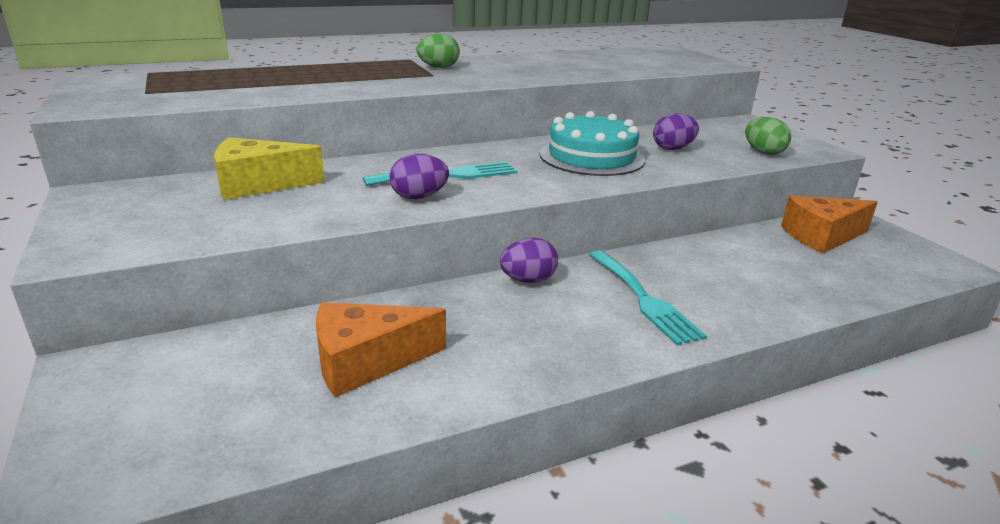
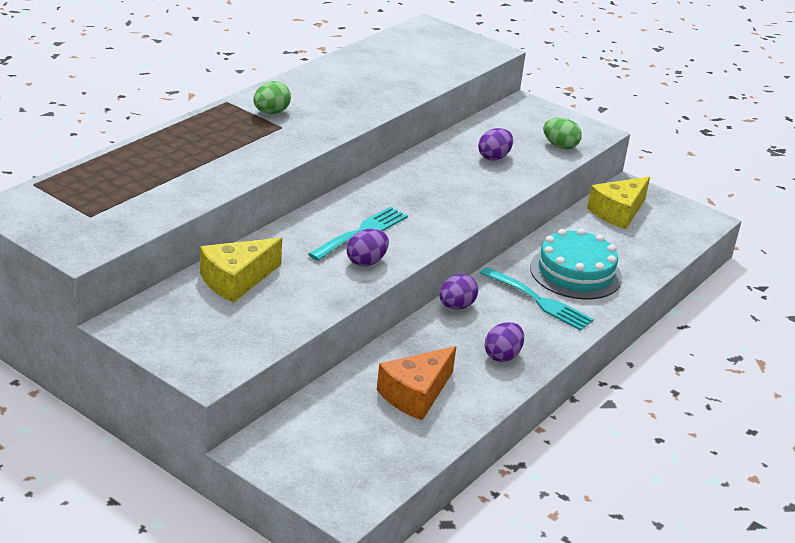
camera: 30 degrees left, 5 degrees up
(534, 347) = (502, 356): none -> purple egg
(591, 157) = (444, 183): turquoise cake -> turquoise cake (575, 273)
(821, 236) = (618, 212): orange cheese -> yellow cheese

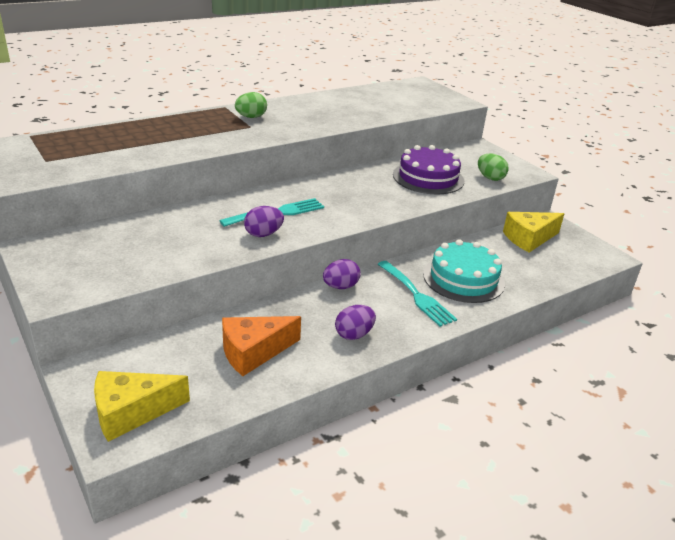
camera: 20 degrees right, 0 degrees up
(236, 280) = (147, 230): yellow cheese -> yellow cheese (131, 412)
(494, 157) = (428, 178): purple egg -> purple cake

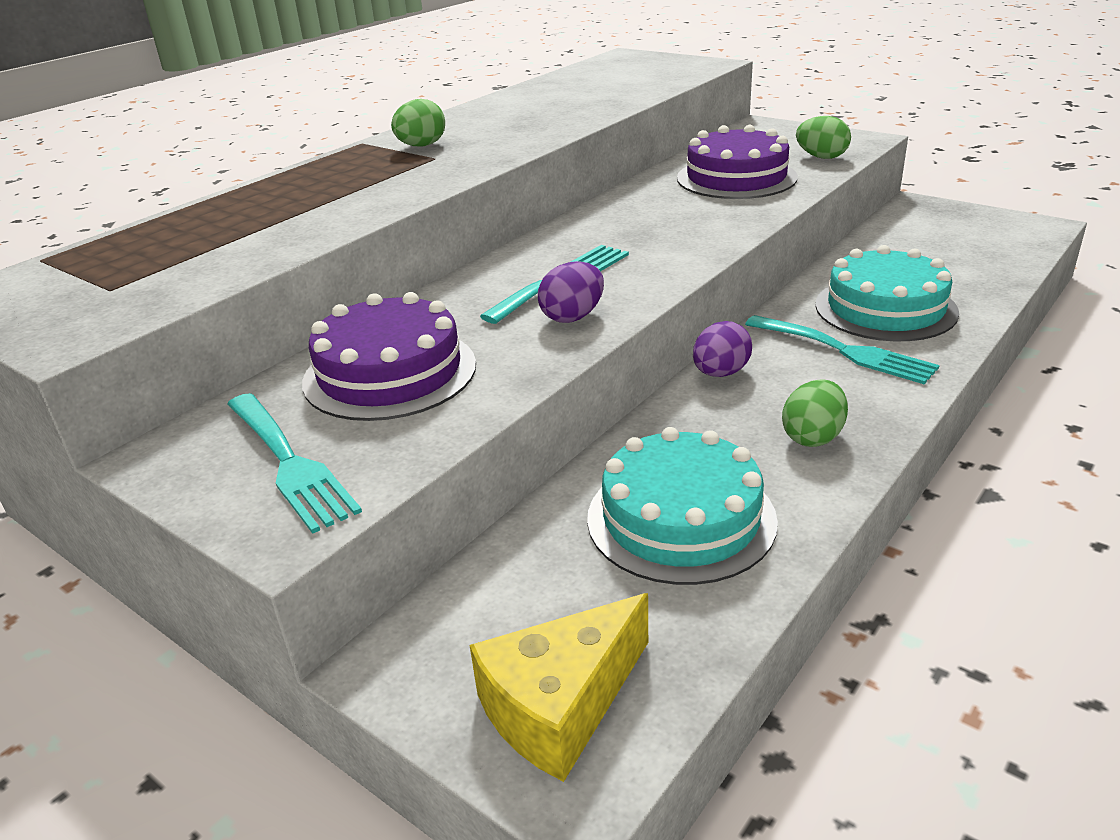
camera: 15 degrees left, 0 degrees up
(79, 267) = (290, 463): none -> turquoise fork
(155, 237) = (390, 373): none -> purple cake
(253, 352) = (681, 519): orange cheese -> turquoise cake
(354, 334) = (813, 437): purple egg -> green egg
(529, 239) = (914, 232): yellow cheese -> none

